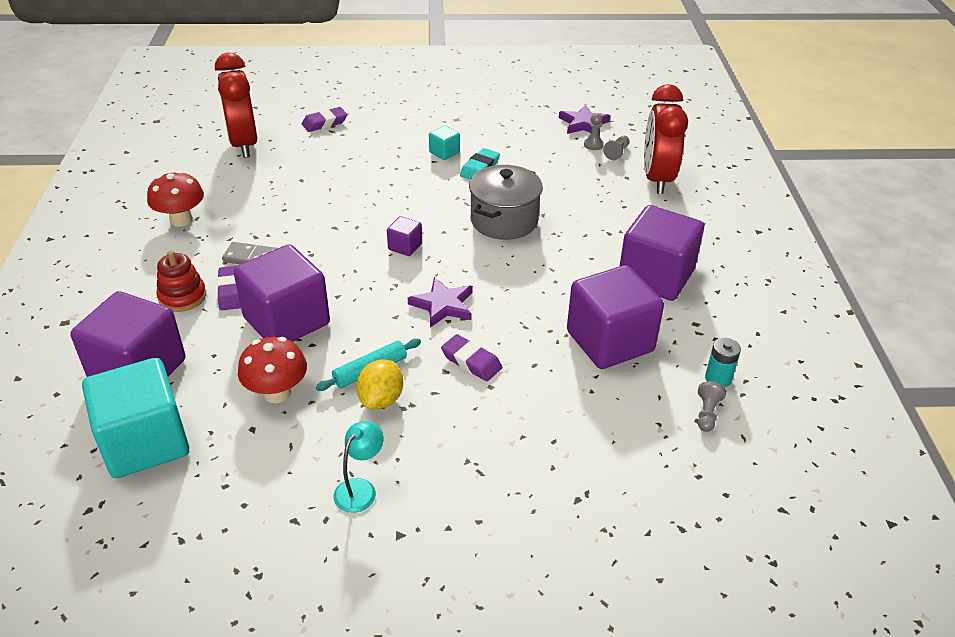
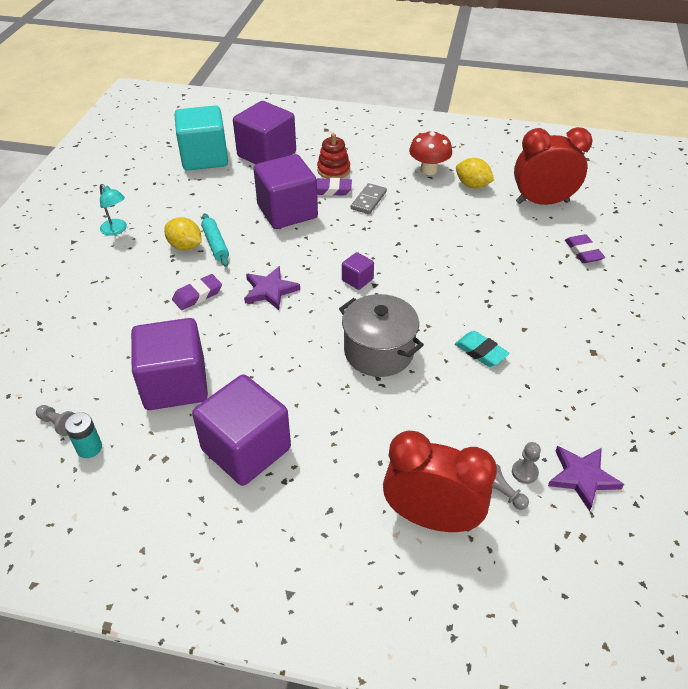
camera: 105 degrees right, 5 degrees up
(214, 187) = (472, 185): none -> yellow lemon
(277, 393) = (217, 204): red mushroom -> none
(444, 152) = (517, 329): turquoise cube -> none

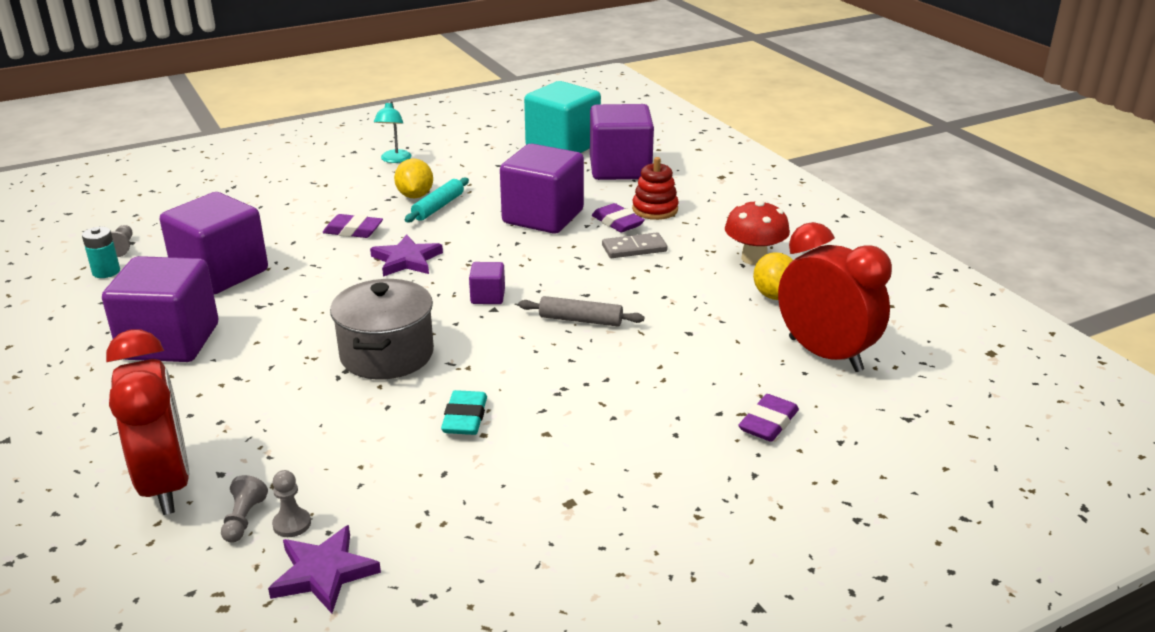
camera: 50 degrees right, 15 degrees down
(424, 259) = (581, 320): none -> grey rolling pin

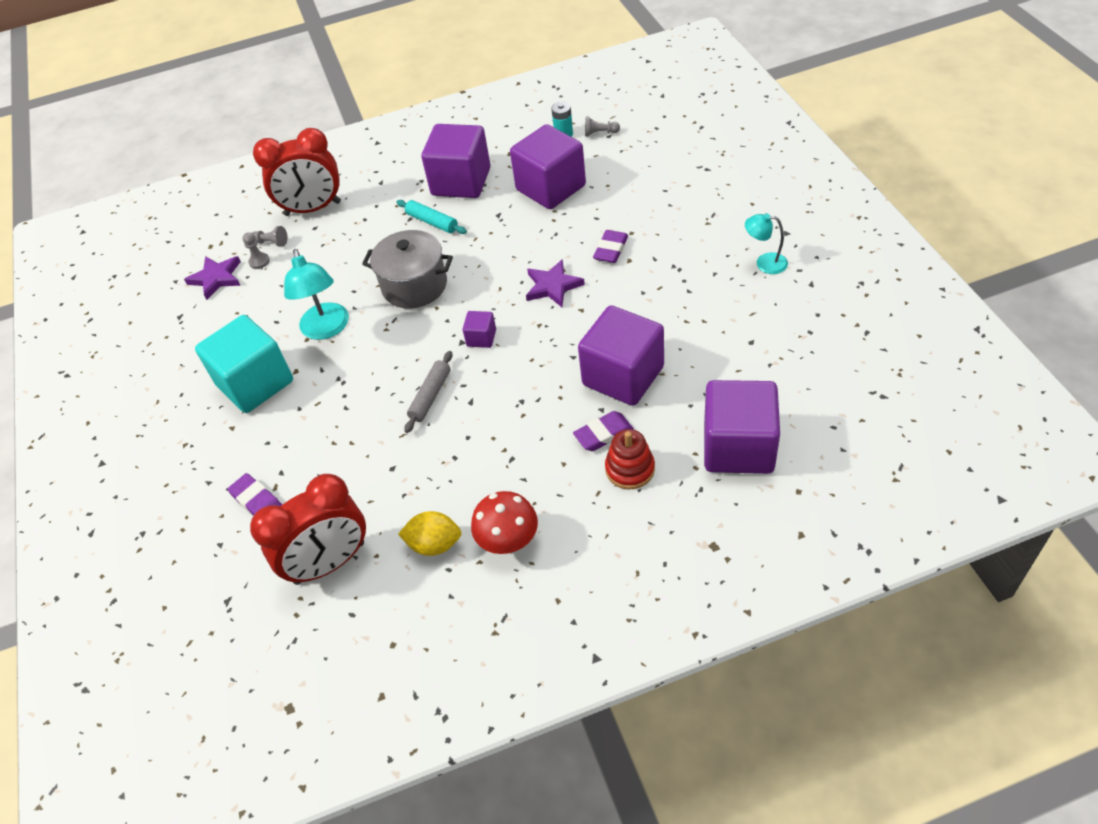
camera: 105 degrees right, 20 degrees up
(415, 196) = (678, 283): yellow lemon -> none
(438, 207) = (652, 300): turquoise rolling pin -> turquoise rolling pin (432, 222)
(465, 418) = (327, 329): turquoise eraser -> turquoise lamp
(563, 146) = (805, 398): turquoise cube -> turquoise cube (255, 383)
(634, 248) = (546, 443): grey domino -> none

